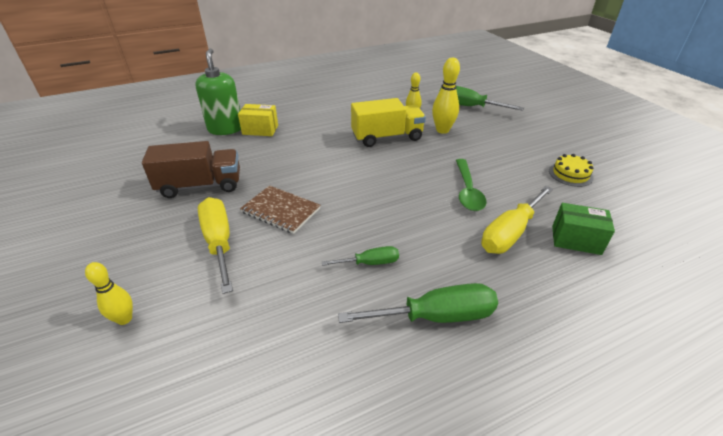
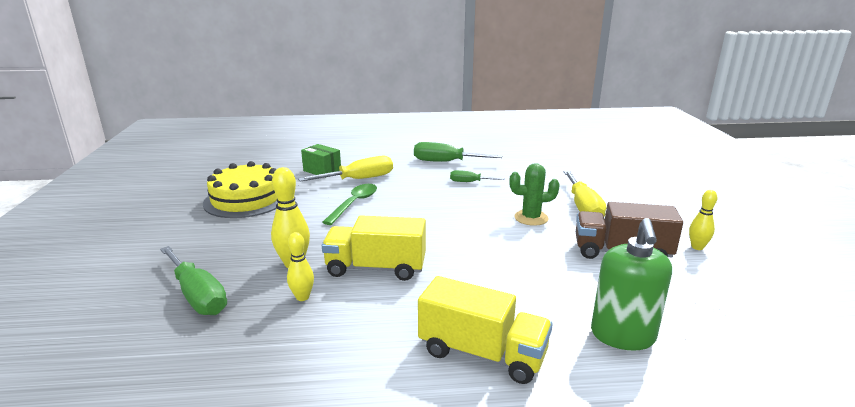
camera: 160 degrees left, 15 degrees down
(124, 319) = (631, 185): yellow bowling pin -> yellow bowling pin (697, 247)
(260, 130) = (560, 320): yellow box -> none
(281, 210) = (531, 218): brown notebook -> green cactus
(301, 110) = (482, 353): none -> yellow truck
(570, 174) = (246, 199): yellow cake -> yellow cake, size x2.03

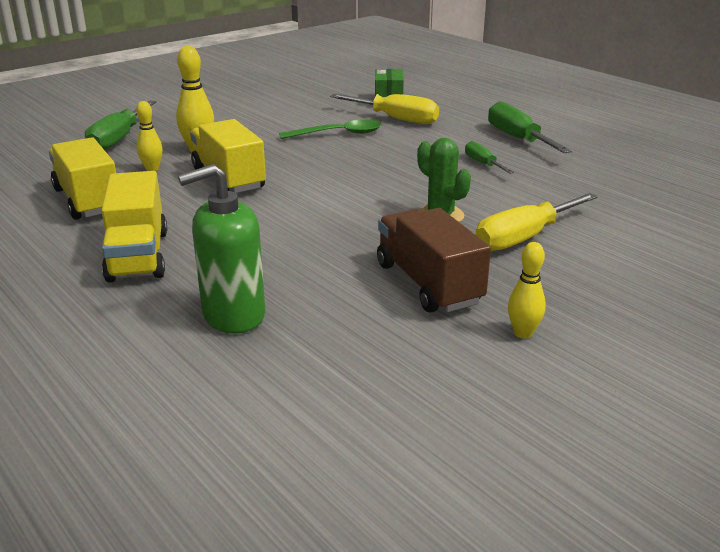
camera: 55 degrees right, 5 degrees up
(246, 199) = (283, 99): yellow cake -> none
(328, 352) = (88, 200): none -> yellow truck

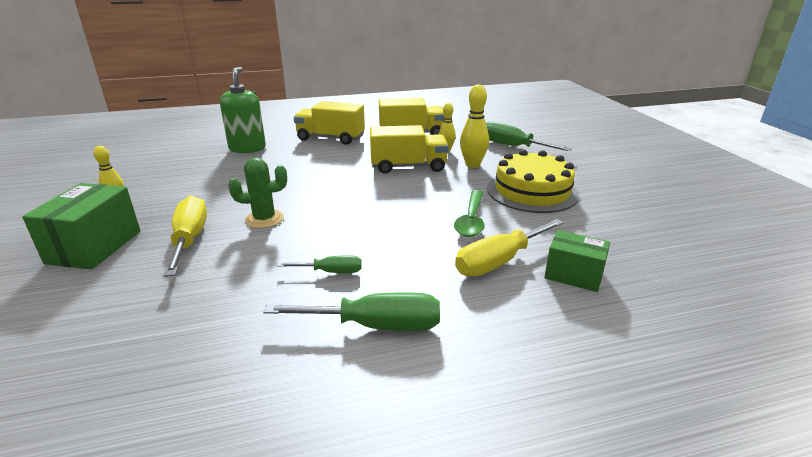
camera: 115 degrees right, 0 degrees up
(254, 121) = (532, 191): none -> yellow cake
(428, 284) = (197, 192): brown truck -> none
(609, 284) = (94, 247): none -> green box

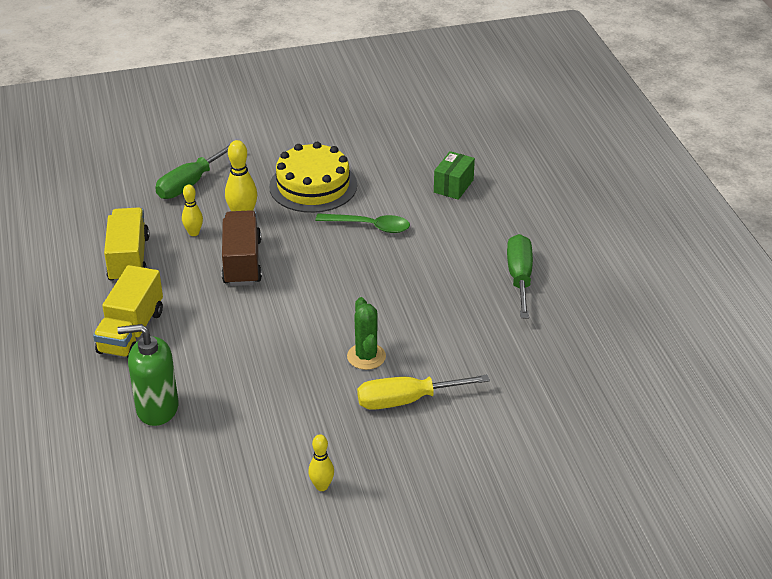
camera: 90 degrees left, 10 degrees up
(94, 247) = (422, 466): green box -> none
(331, 272) = (456, 303): green screwdriver -> none
(408, 167) = (242, 262): yellow truck -> brown truck
(499, 261) = (437, 217): yellow screwdriver -> none

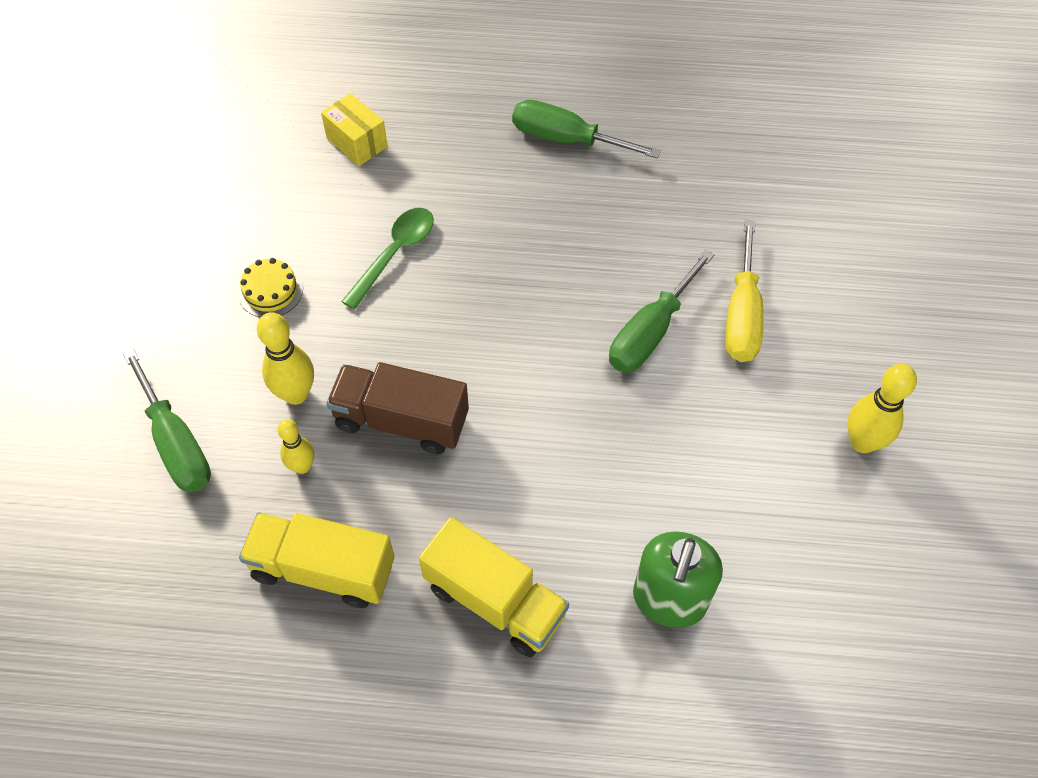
camera: 70 degrees left, 20 degrees up
(313, 186) = (270, 291): yellow cake -> yellow cake, size x0.49
(322, 486) = (862, 442): yellow bowling pin -> yellow bowling pin, size x1.56
(366, 356) = (650, 332): green cactus -> green screwdriver
(453, 186) = (357, 142): green box -> yellow box

